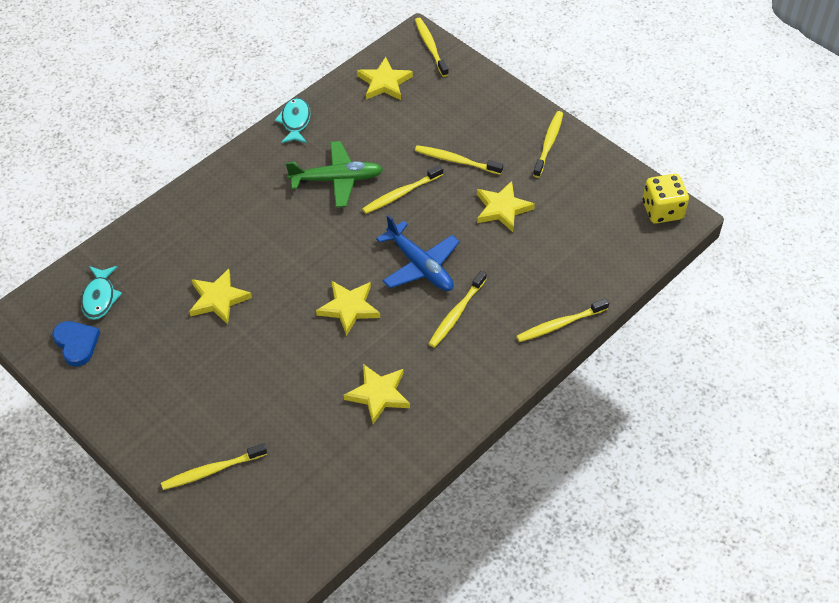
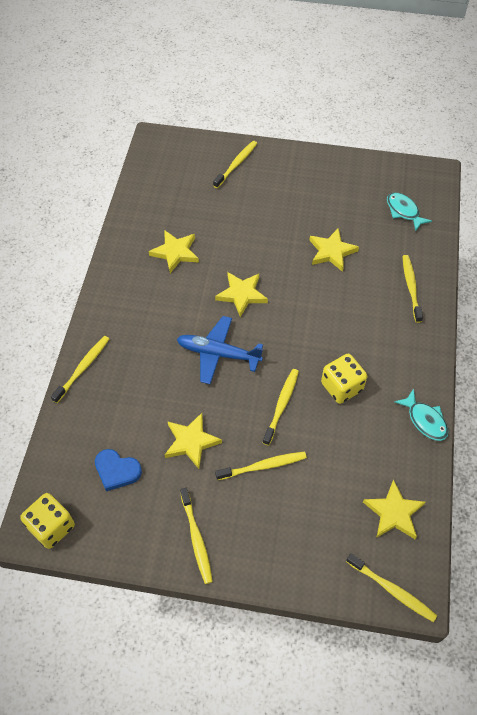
camera: 145 degrees right, 5 degrees up
(76, 344) = (384, 181): blue heart -> blue heart (117, 471)
(336, 179) = (341, 387): green plane -> yellow dice
(456, 313) = (164, 333): yellow toothbrush -> yellow toothbrush (411, 288)

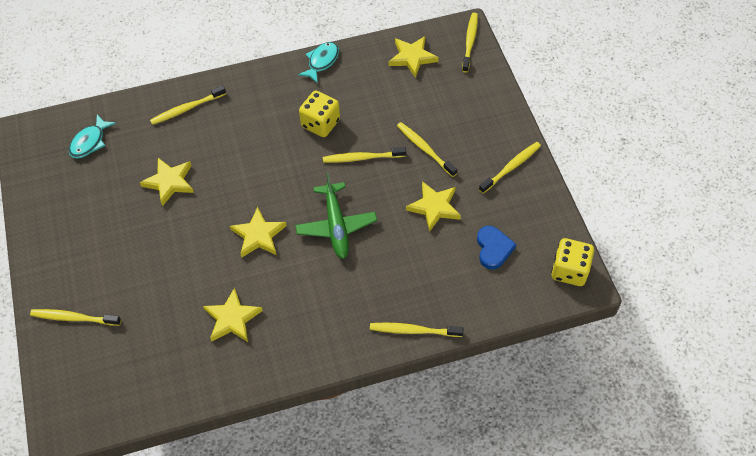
camera: 115 degrees left, 0 degrees up
(218, 354) = (336, 225): blue plane -> green plane

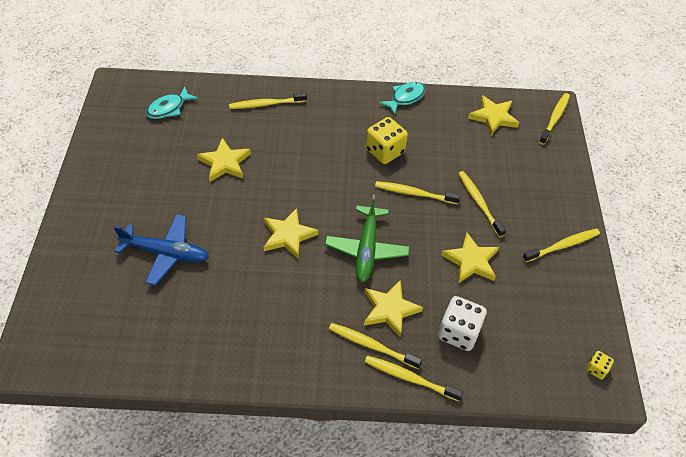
camera: 15 degrees right, 5 degrees down
(74, 318) = (86, 258): yellow toothbrush -> yellow toothbrush (372, 346)
(148, 289) = (165, 253): none -> blue plane
(232, 318) = (232, 306): yellow star -> yellow star (390, 310)
(443, 276) = (458, 332): none -> white dice
(493, 249) = (520, 321): blue heart -> none
(569, 270) = (596, 369): yellow dice -> yellow dice, size x0.50

